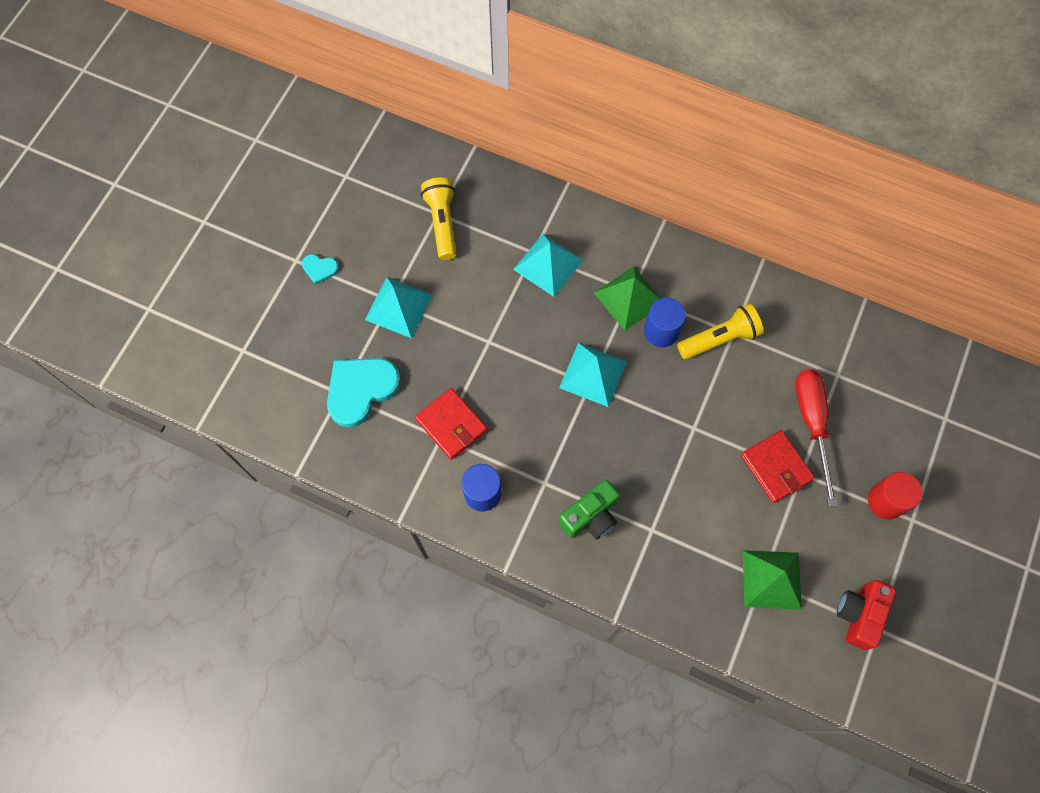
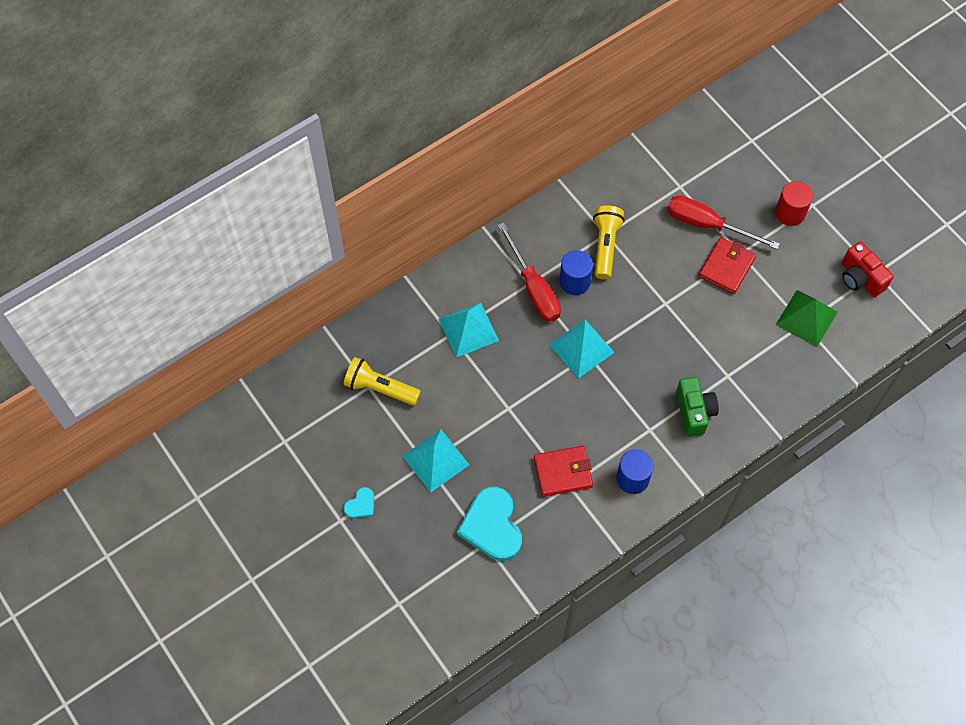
camera: 60 degrees left, 5 degrees down
(629, 298) = (533, 288): green pyramid -> red screwdriver
(776, 467) = (726, 267): red wallet -> red wallet turned 60 degrees counterclockwise

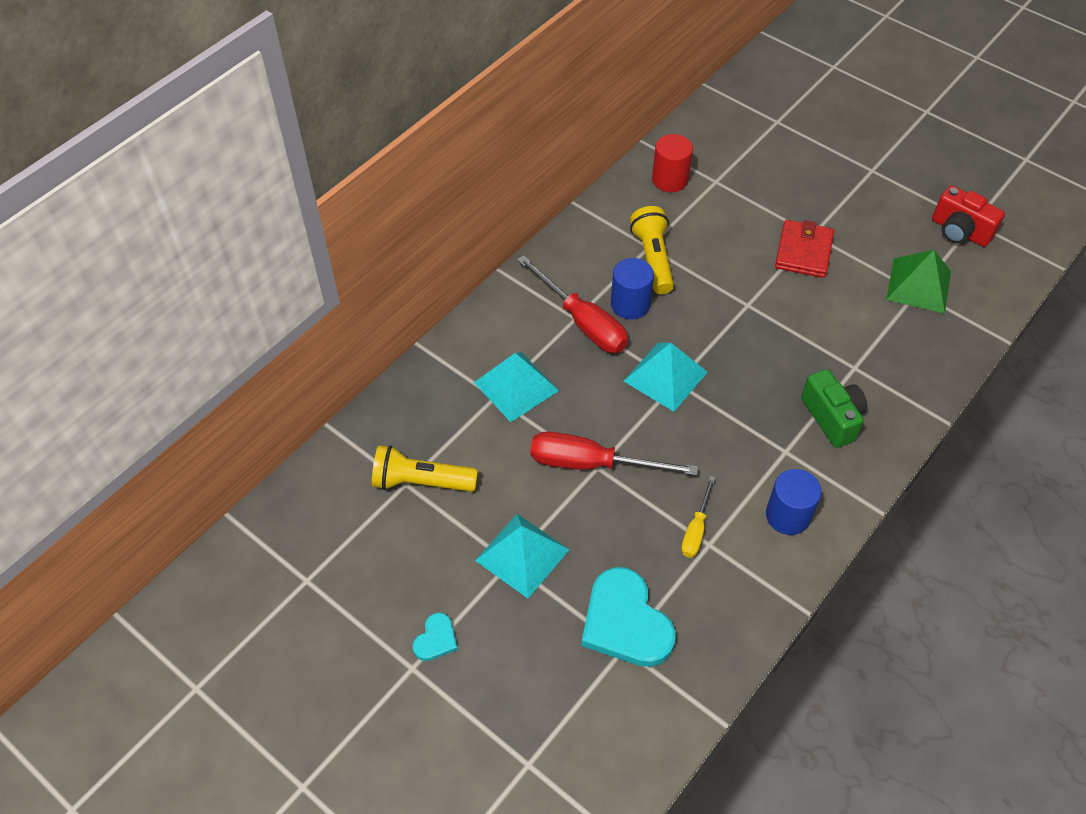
camera: 15 degrees left, 10 degrees down
(563, 472) = (696, 529): red wallet -> yellow screwdriver
(707, 225) = (763, 213): red screwdriver -> red screwdriver (591, 463)
(790, 213) = (851, 183): red cylinder -> red cylinder (670, 179)

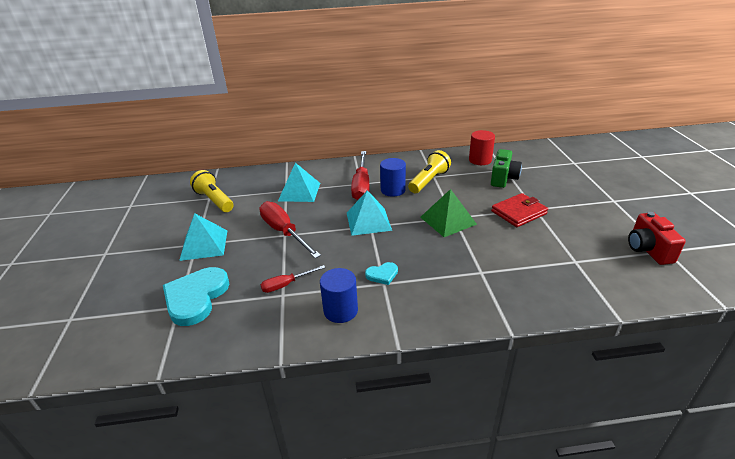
camera: 45 degrees right, 20 degrees down
(436, 639) = (127, 250): turquoise heart -> turquoise heart (382, 274)
(696, 529) = (286, 284): yellow screwdriver -> red screwdriver
(832, 417) = (433, 285): green camera -> green camera (503, 178)
(918, 285) = (580, 259): green pyramid -> green pyramid (448, 220)

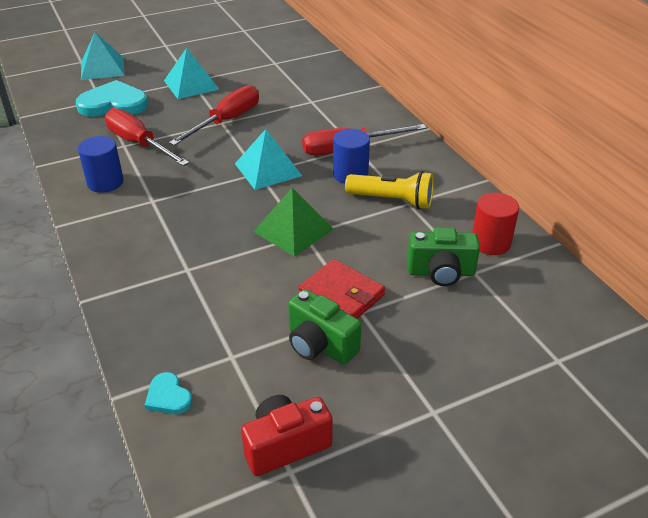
camera: 70 degrees right, 5 degrees up
(214, 200) = (271, 67): yellow flashlight -> none
(286, 284) = (139, 143): red screwdriver -> red screwdriver, size x1.83
(299, 192) = (313, 110): turquoise pyramid -> turquoise pyramid (102, 68)
(382, 274) = (166, 197): turquoise heart -> turquoise heart (168, 396)
(564, 226) = (320, 345): none -> green camera

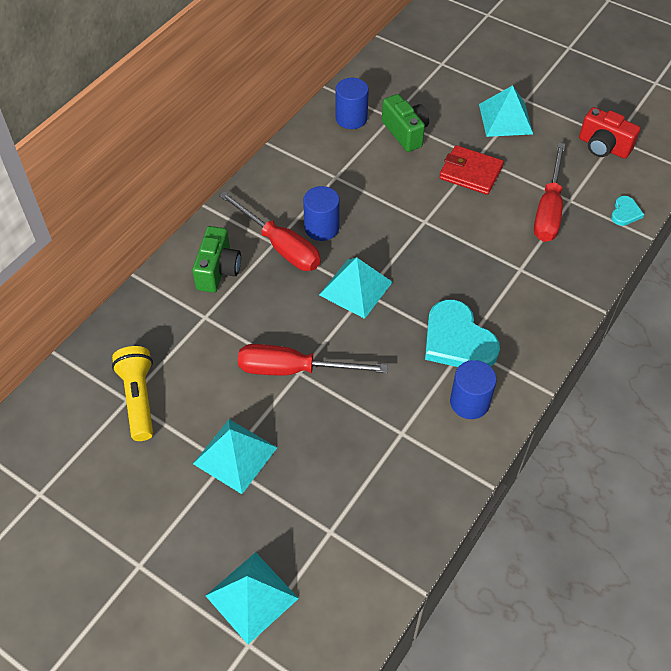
camera: 120 degrees left, 15 degrees up
(113, 104) = (330, 508): turquoise heart -> turquoise heart (457, 340)
(139, 143) = (389, 421): red screwdriver -> red screwdriver (548, 209)
(293, 230) = (425, 229): green pyramid -> none
(320, 345) = (522, 164): green camera -> green camera (218, 270)
(341, 295) = (470, 172): red wallet -> red wallet turned 75 degrees counterclockwise
(392, 200) = (339, 187): yellow flashlight -> yellow flashlight (138, 398)
(409, 370) = (505, 119): none -> turquoise pyramid
(490, 243) = (351, 118): red cylinder -> blue cylinder

